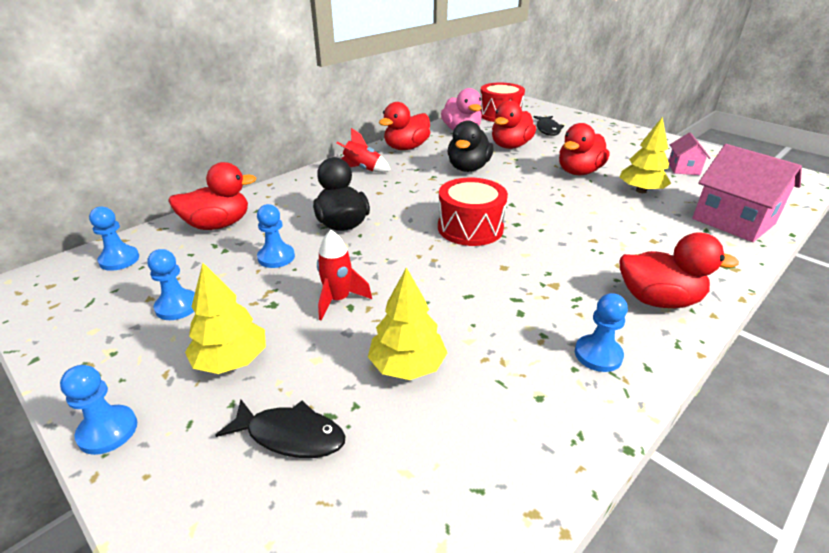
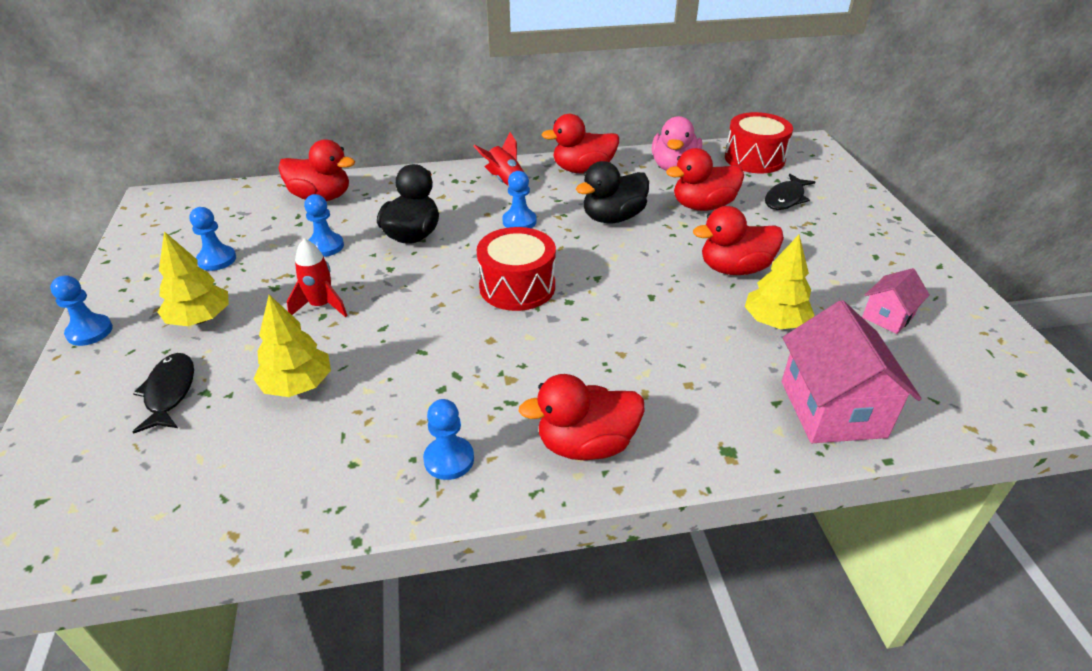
camera: 35 degrees right, 5 degrees up
(119, 260) = (226, 203): blue pawn -> blue pawn (519, 221)
(290, 435) = (170, 392): black fish -> black fish turned 150 degrees counterclockwise
(658, 300) = (586, 444): red duck -> red duck turned 120 degrees clockwise

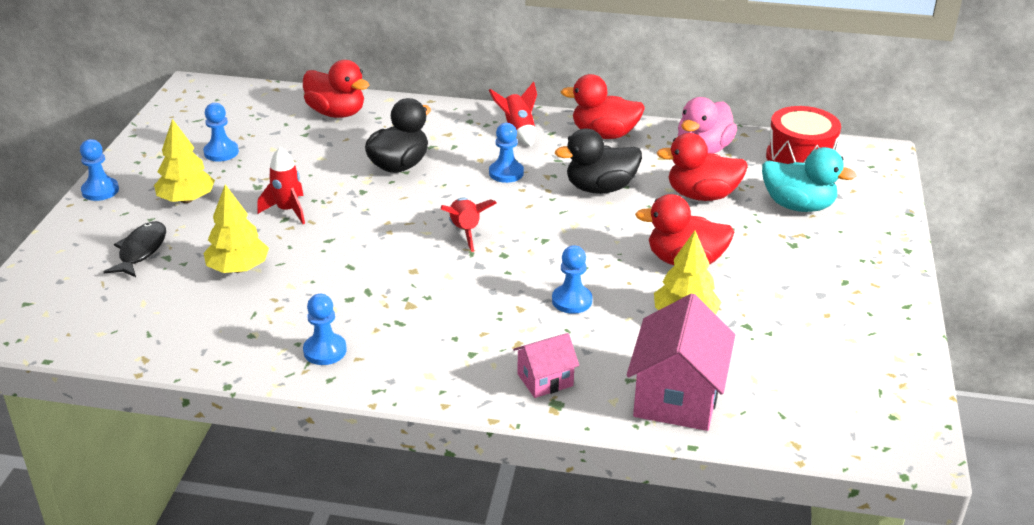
camera: 20 degrees right, 5 degrees down
(325, 246) = (317, 160): blue pawn -> blue pawn (572, 301)
(517, 286) = (465, 231): red drum -> red rocket
(586, 444) = (440, 368): red duck -> none
(785, 198) = (798, 206): black fish -> turquoise duck
(888, 316) = (803, 338): pink house -> pink house (545, 380)

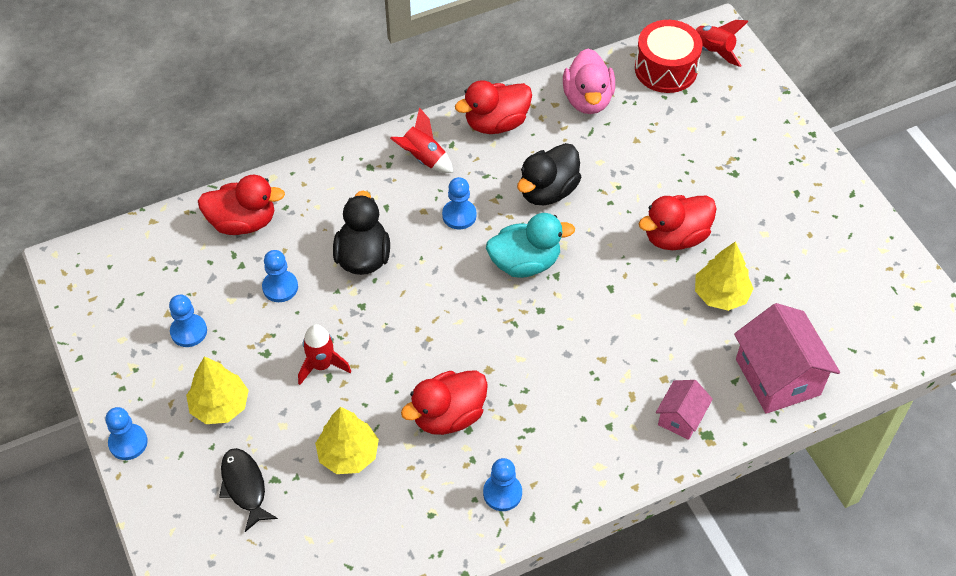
camera: 35 degrees left, 20 degrees up
(465, 231) = (488, 302): red rocket -> red rocket (712, 51)
(572, 301) = (632, 328): blue pawn -> blue pawn (280, 287)
(702, 195) = (629, 155): red duck -> red duck (448, 416)
(798, 206) = (706, 127): turquoise duck -> turquoise duck (525, 263)

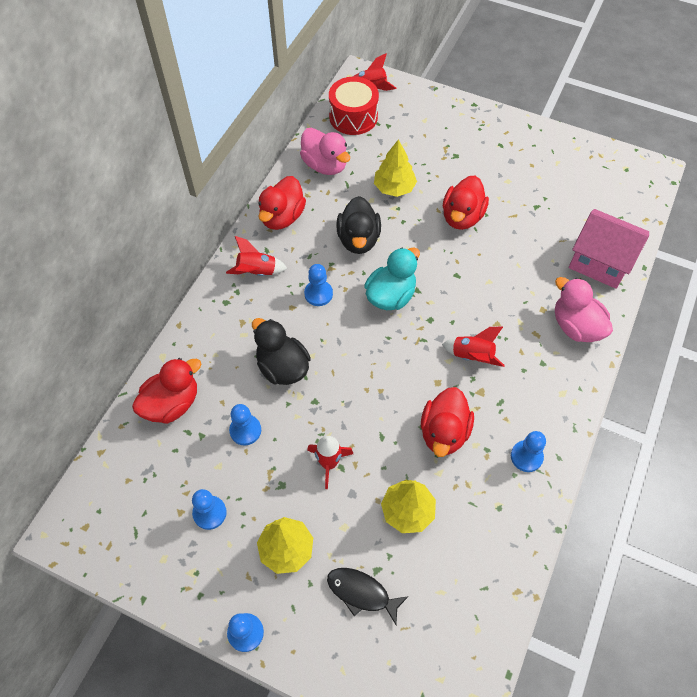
camera: 40 degrees left, 5 degrees up
(545, 370) = (472, 356): none -> red rocket
(681, 418) = (576, 326): pink house -> pink duck
(720, 295) = (521, 234): yellow tree -> yellow tree (394, 188)

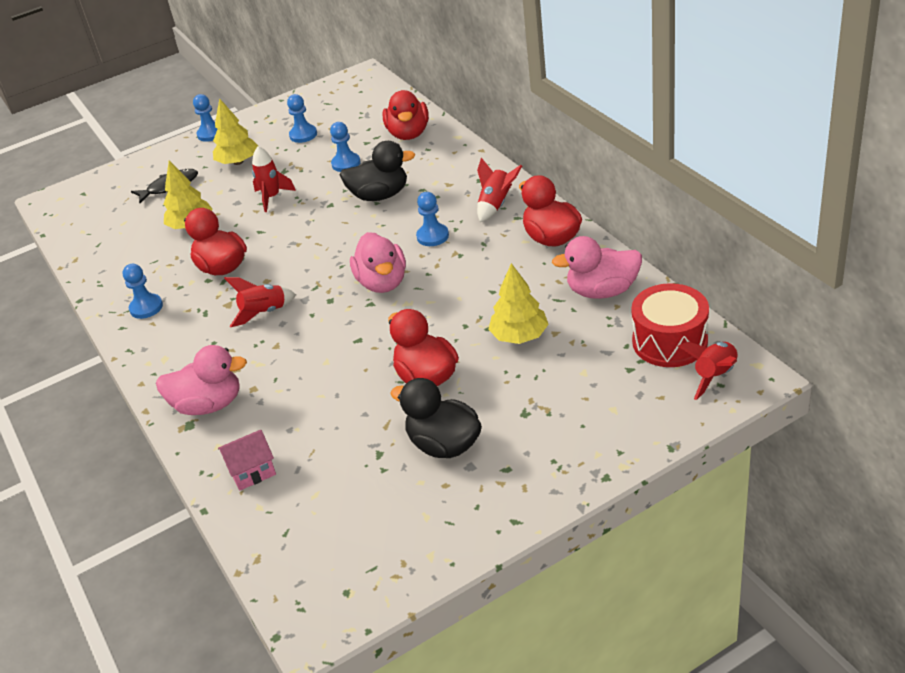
camera: 130 degrees right, 20 degrees down
(358, 239) = (472, 283): black duck -> black duck (444, 445)
(390, 296) = (382, 282): turquoise duck -> pink duck
(600, 262) = (252, 471): pink house -> pink house, size x0.54

